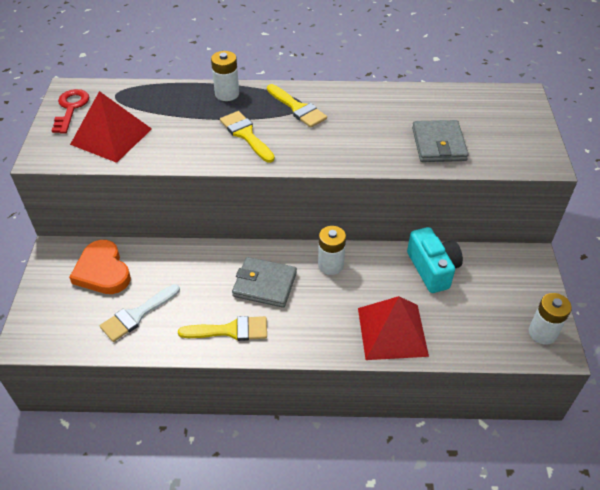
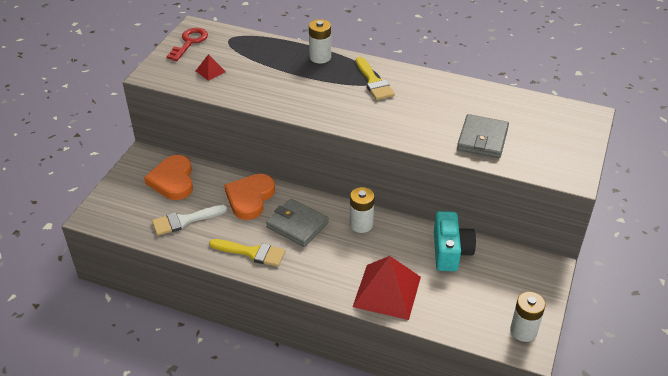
camera: 20 degrees right, 5 degrees down
(111, 136) = (210, 71): red pyramid -> red pyramid, size x0.45
(199, 268) = (250, 198): none -> orange heart
(246, 135) = (318, 94): yellow brush -> none

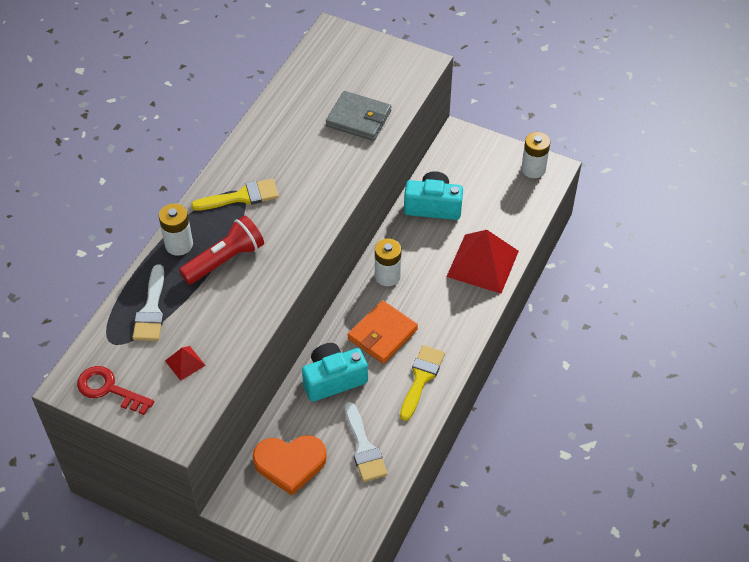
camera: 85 degrees left, 10 degrees up
(250, 198) = (333, 379): orange heart -> turquoise camera
(258, 52) = (151, 309): none -> white brush
(297, 225) = (382, 334): grey wallet -> orange wallet
(307, 80) = (225, 260): none -> red flashlight

